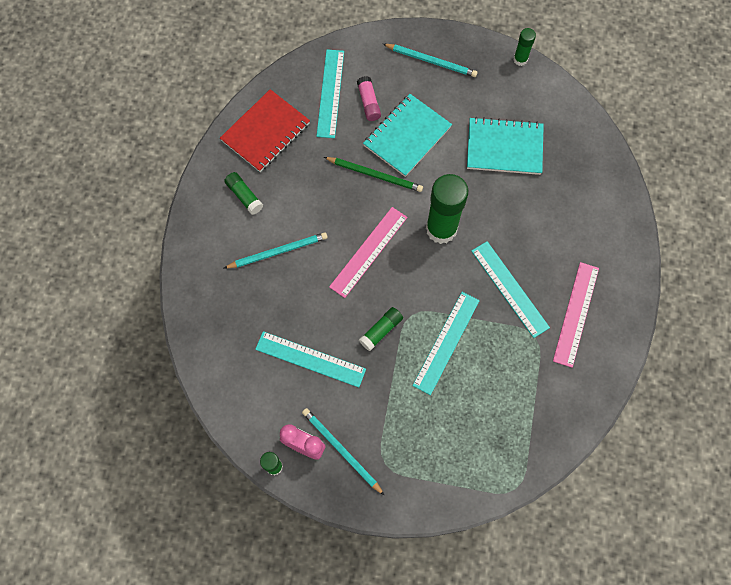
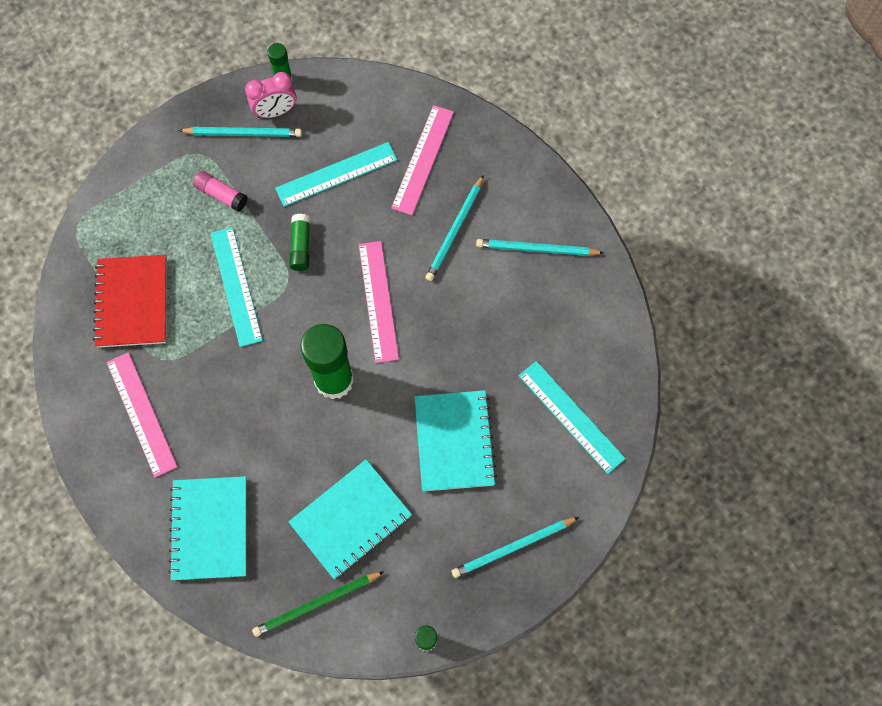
camera: 135 degrees right, 0 degrees up
(244, 196) = (536, 249): green glue stick -> turquoise pencil
(246, 316) = (423, 159): none -> pink ruler
(265, 132) = (585, 322): red notebook -> red notebook (132, 302)
(368, 103) = (525, 441): pink glue stick -> pink glue stick (221, 195)
(375, 175) = (444, 375): green pencil -> green pencil (316, 604)
(510, 288) = (221, 382): turquoise ruler -> none
(589, 211) = (210, 528): none -> turquoise notebook

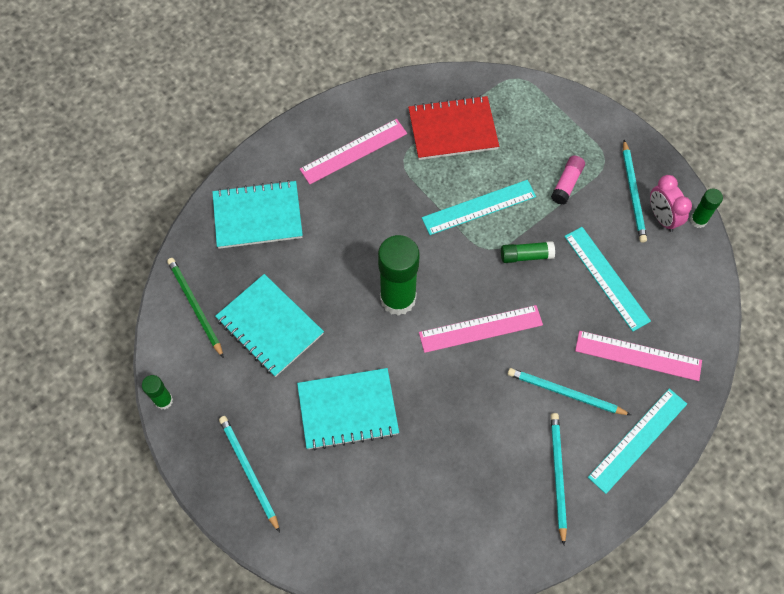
camera: 85 degrees right, 5 degrees down
(571, 416) = (382, 521): turquoise ruler -> turquoise ruler (638, 440)

